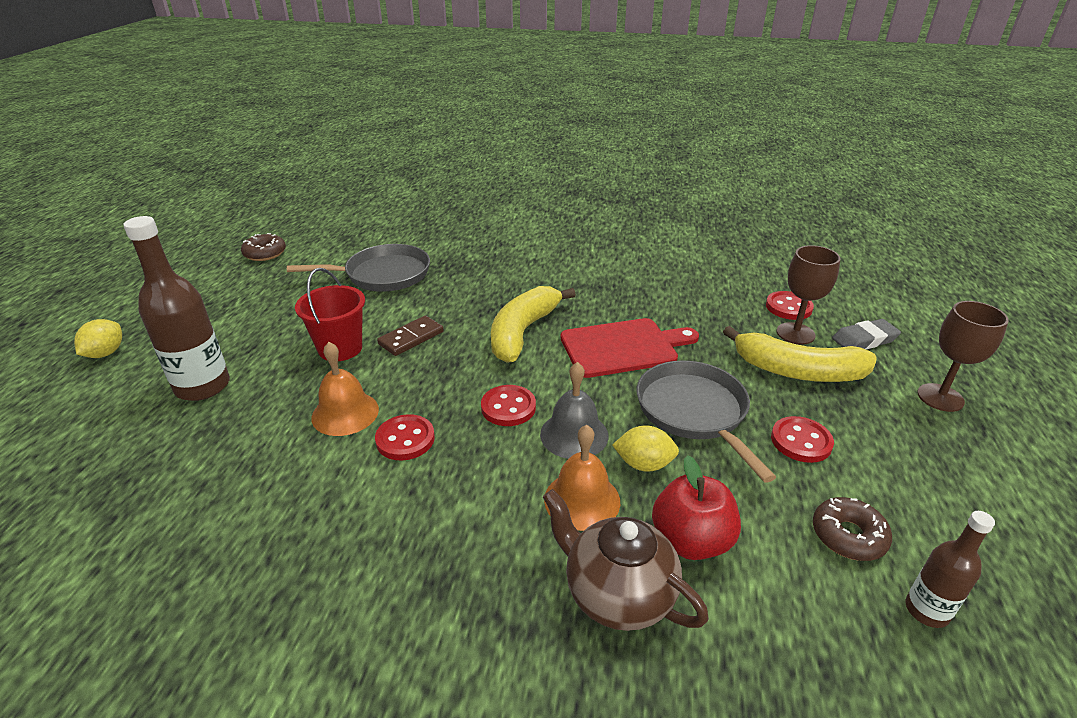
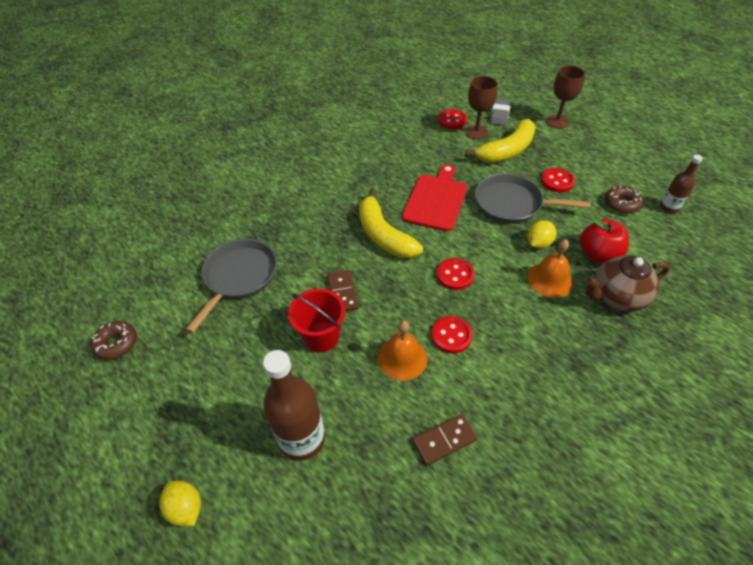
camera: 55 degrees left, 15 degrees up
(240, 490) = (444, 440): none -> brown domino
(574, 434) = (498, 258): grey bell -> none

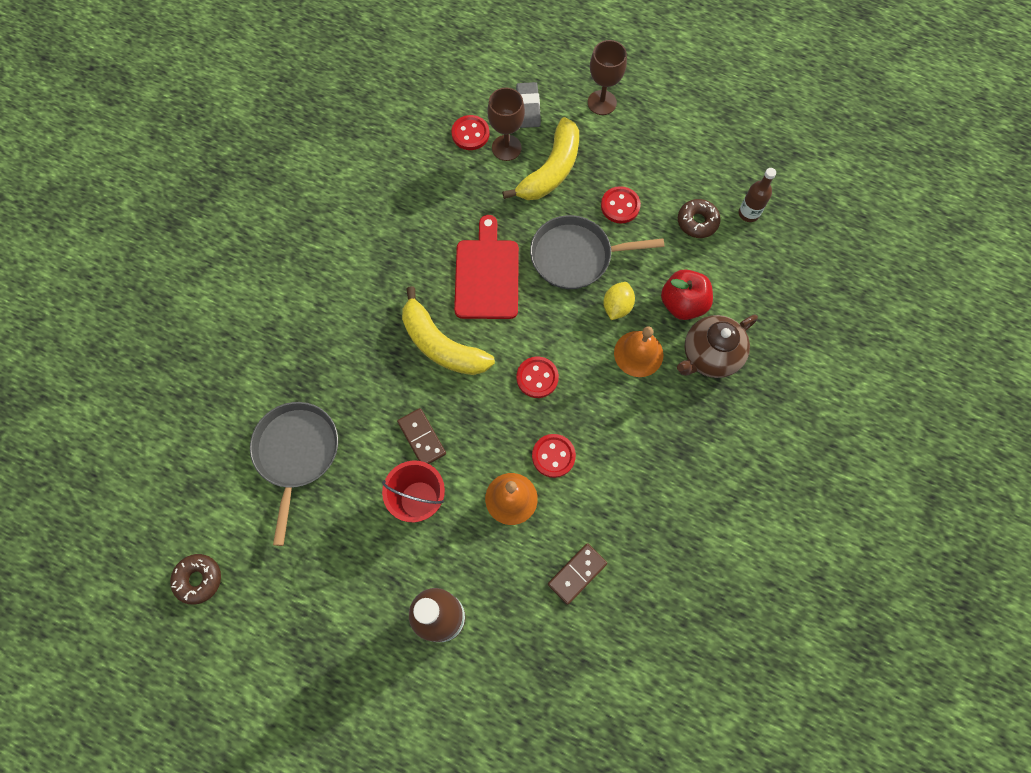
camera: 20 degrees left, 20 degrees up
(186, 508) = (360, 720): yellow lemon -> none

